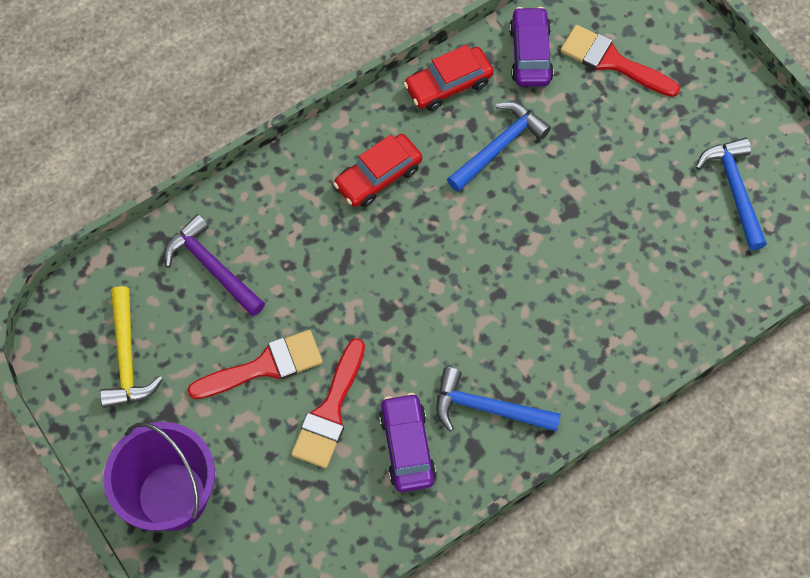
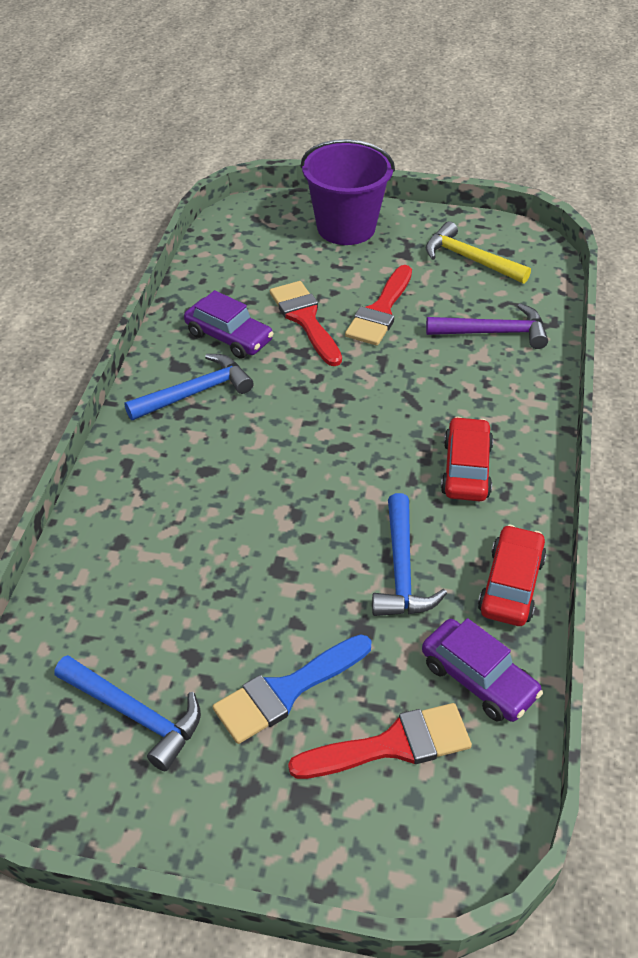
camera: 135 degrees right, 20 degrees down
(640, 134) = (286, 691): none -> blue brush

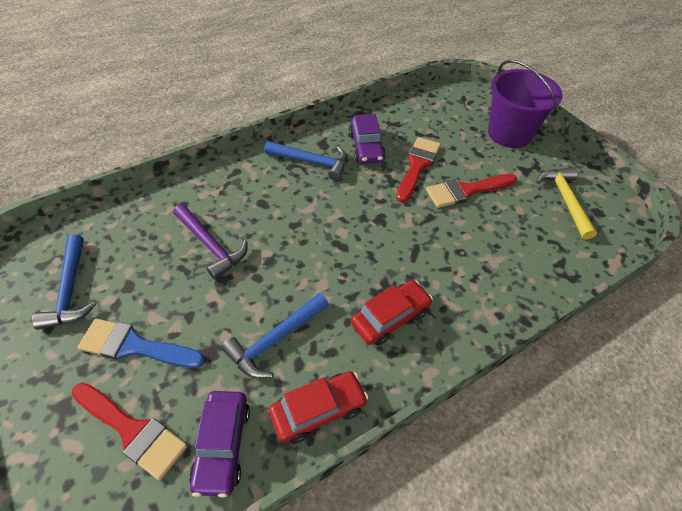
camera: 45 degrees right, 5 degrees up
(494, 332) = (521, 253): purple hammer -> purple hammer (211, 246)

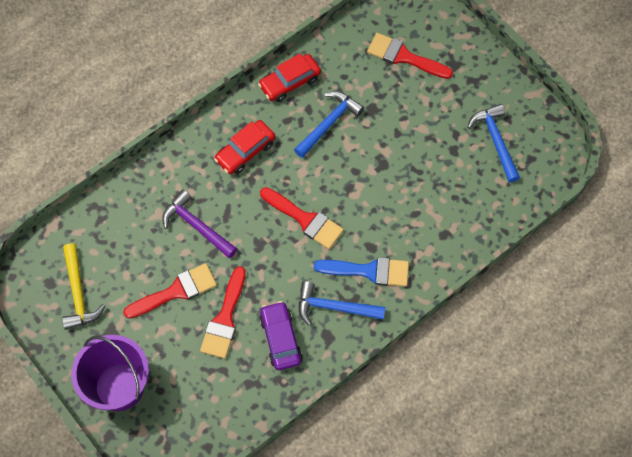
camera: 175 degrees right, 15 degrees up
(135, 346) = (427, 106): blue brush -> blue brush (369, 271)
(211, 246) = (402, 195): purple hammer -> purple hammer (196, 226)
(222, 445) = (346, 56): purple car -> none
(327, 235) = (305, 220): none -> red brush

